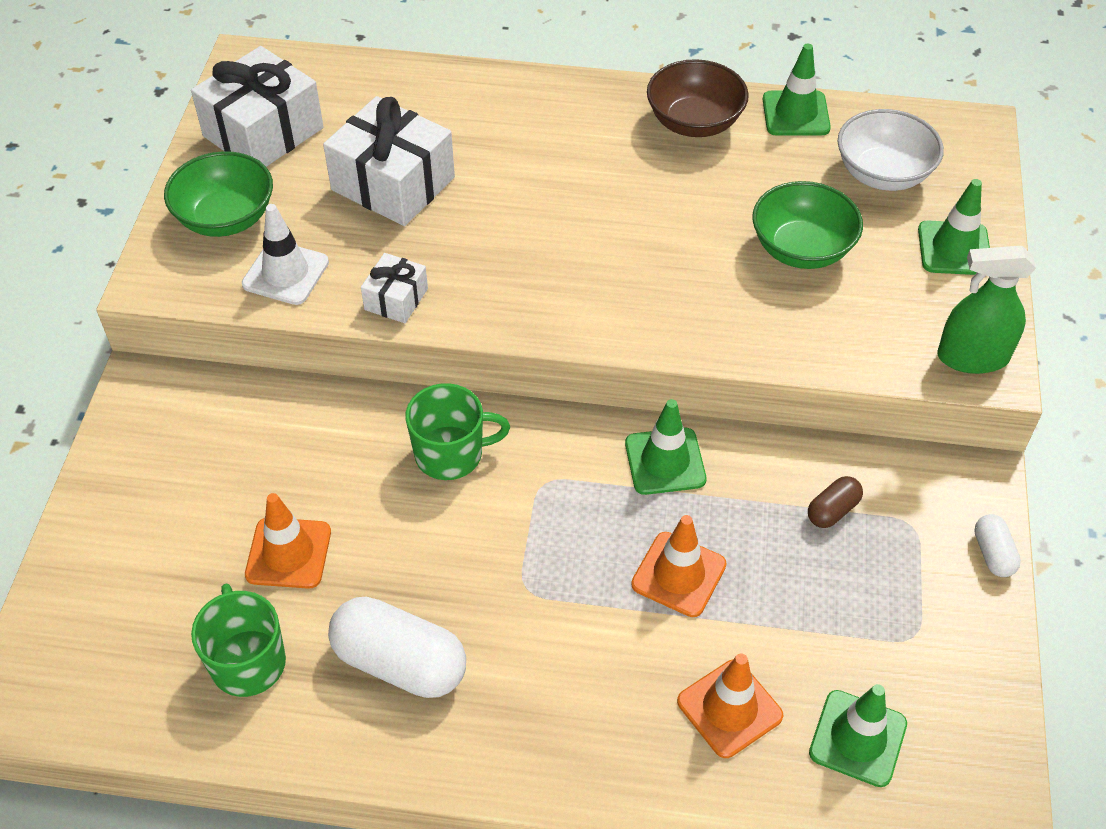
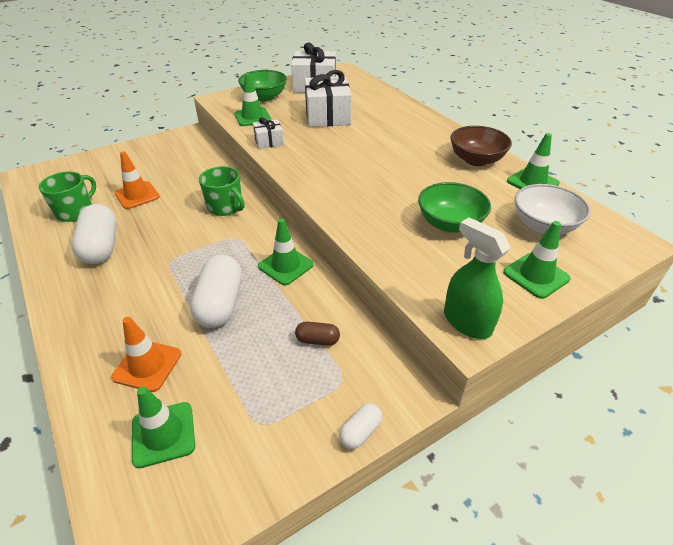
camera: 50 degrees right, 10 degrees down
(285, 273) = (252, 117): white traffic cone -> green traffic cone
(678, 574) = (220, 304): orange traffic cone -> white capsule

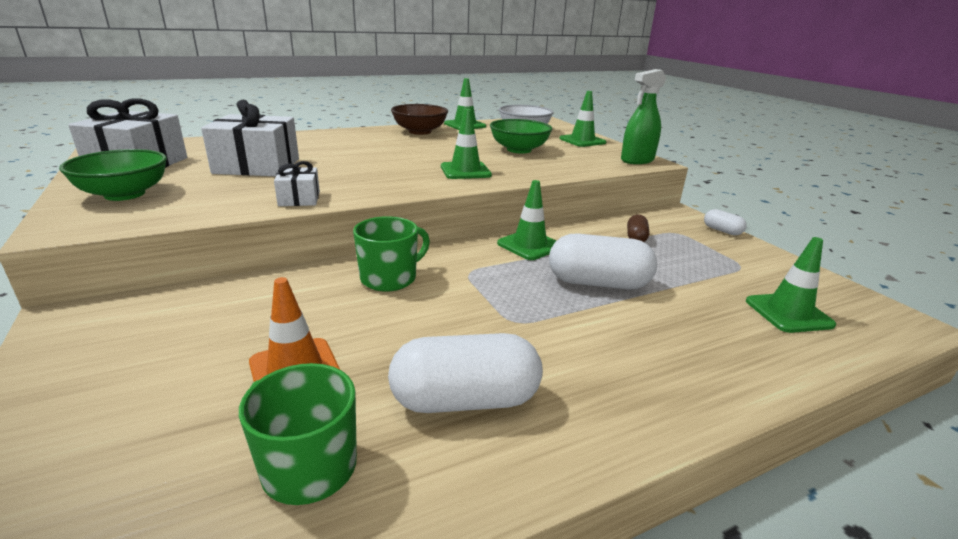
camera: 85 degrees left, 15 degrees down
(147, 365) = (711, 328): orange traffic cone -> none
(252, 117) = (197, 205): green traffic cone -> green traffic cone (465, 171)

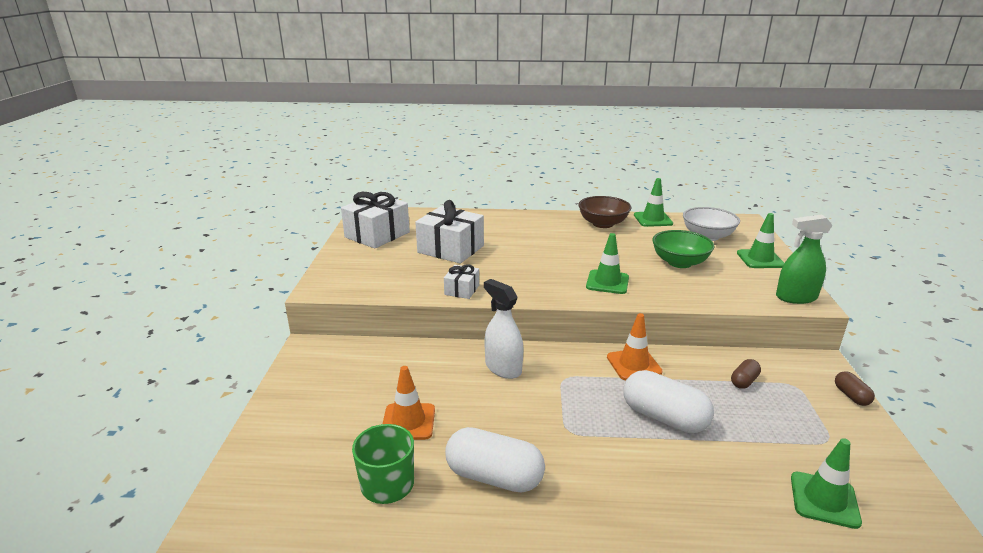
camera: 30 degrees right, 0 degrees up
(125, 194) = (359, 264): green bowl -> none
(390, 278) = (503, 368): green mug -> white spray bottle
(529, 245) = (634, 364): green traffic cone -> orange traffic cone
(722, 231) = (851, 396): white capsule -> brown capsule

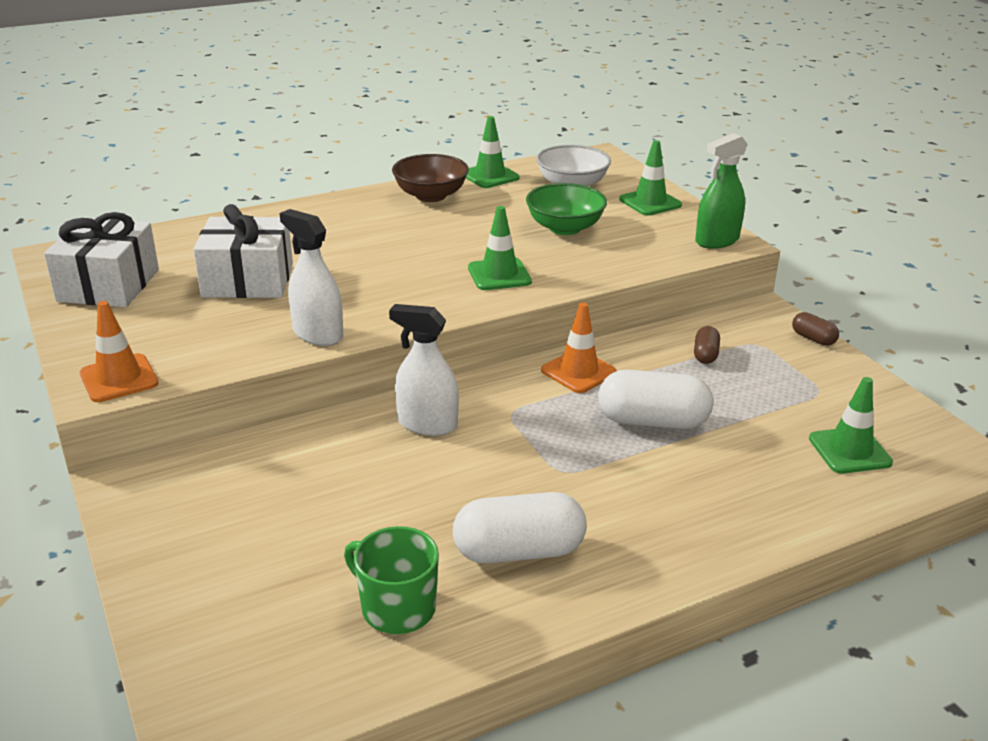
camera: 30 degrees left, 5 degrees up
(408, 422) = (360, 529): orange traffic cone -> orange traffic cone (119, 378)
(462, 290) = (318, 334): white gift -> white spray bottle

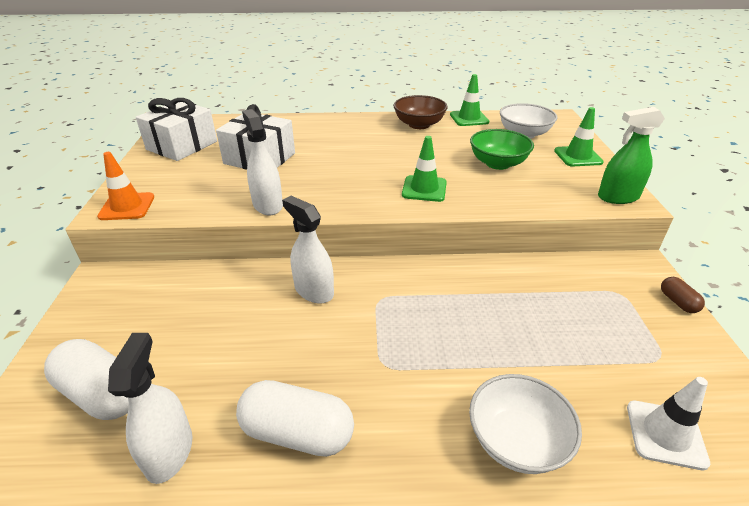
camera: 25 degrees right, 5 degrees up
(396, 608) = (169, 452): green mug -> white spray bottle
(578, 372) = (453, 278): orange traffic cone -> none
(652, 421) = (487, 341): white capsule -> white capsule (102, 394)
(705, 355) = (568, 291): brown capsule -> none
(729, 493) = (516, 441): none -> white bowl
(849, 451) = (665, 434): green traffic cone -> white traffic cone

